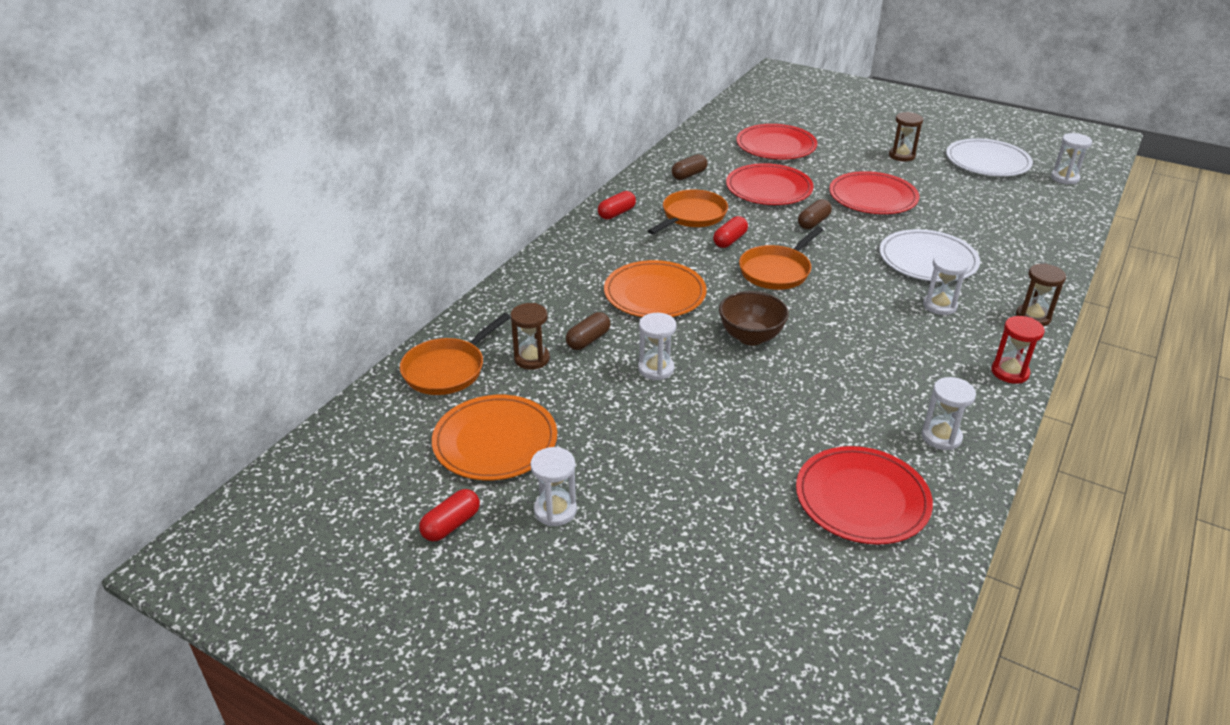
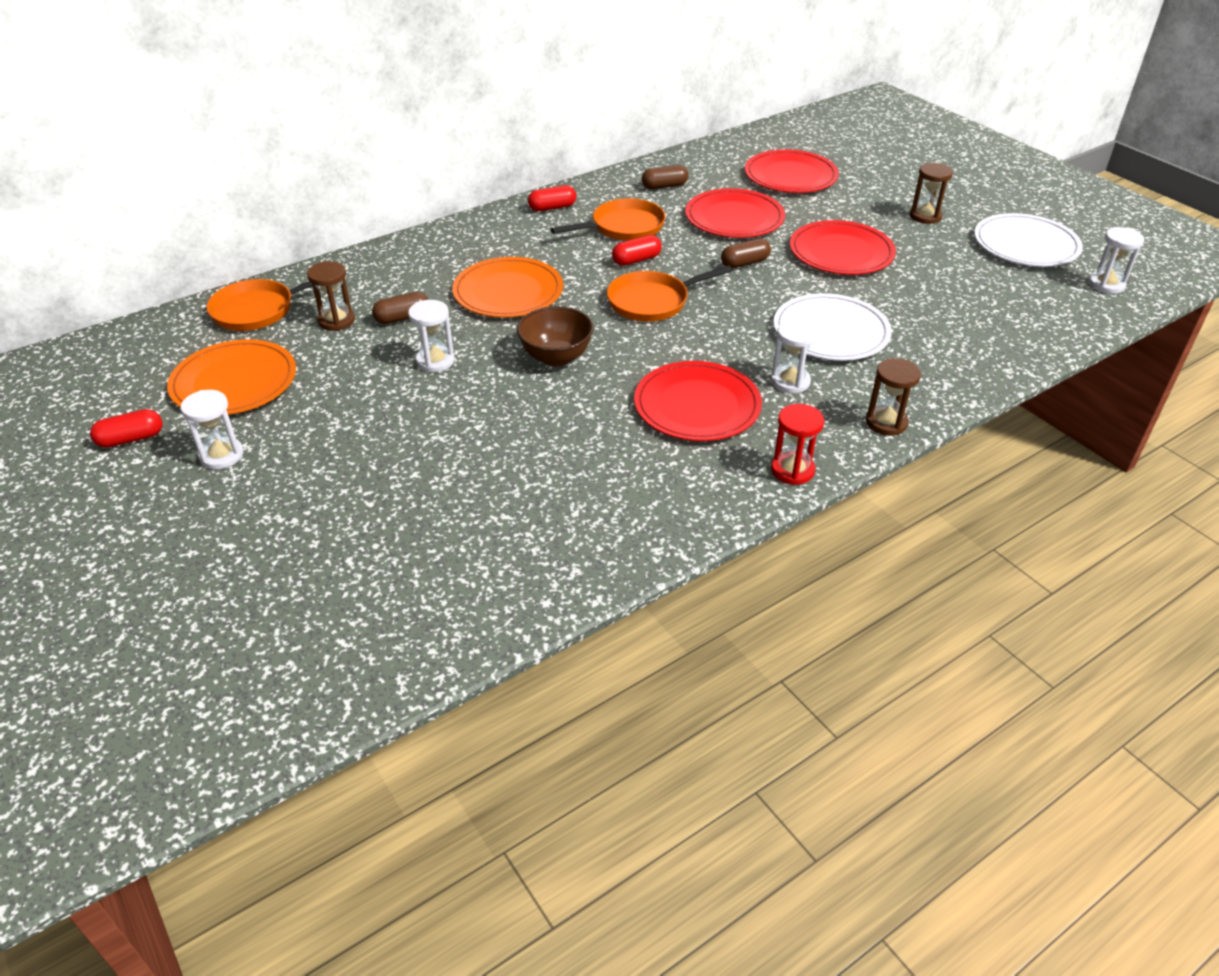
camera: 25 degrees right, 5 degrees up
(862, 498) = (499, 539): red plate -> red plate (697, 405)
(941, 437) = (644, 509): white hourglass -> none

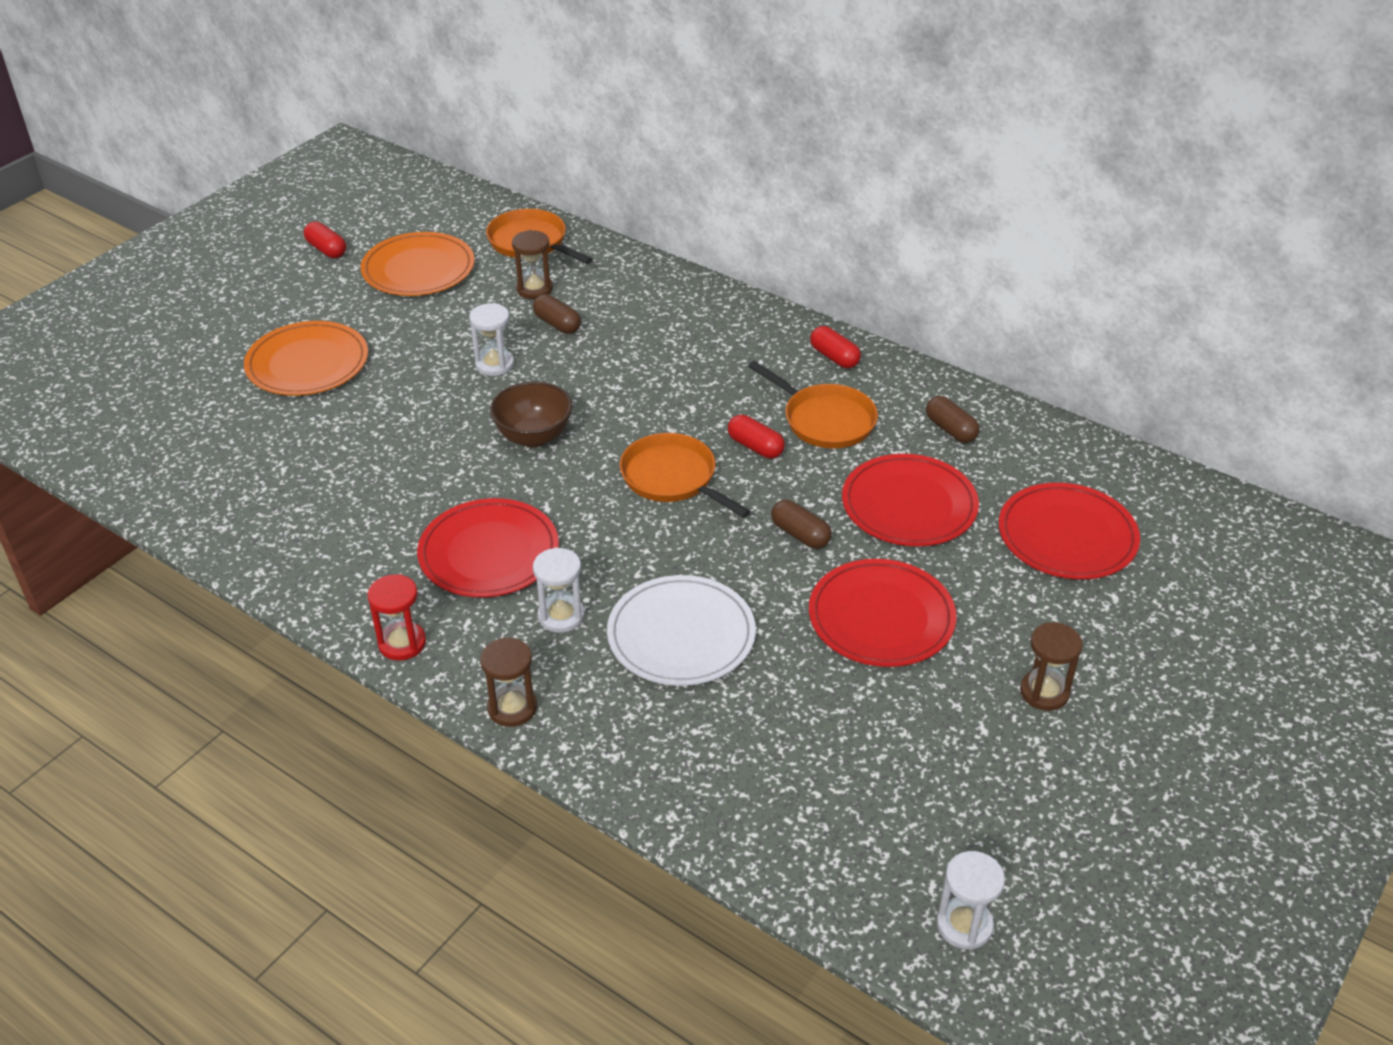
camera: 70 degrees right, 0 degrees up
(221, 455) = (319, 298): white hourglass -> none
(508, 292) = (638, 374): orange plate -> orange plate (307, 363)
(1025, 245) = (1031, 818): white plate -> none

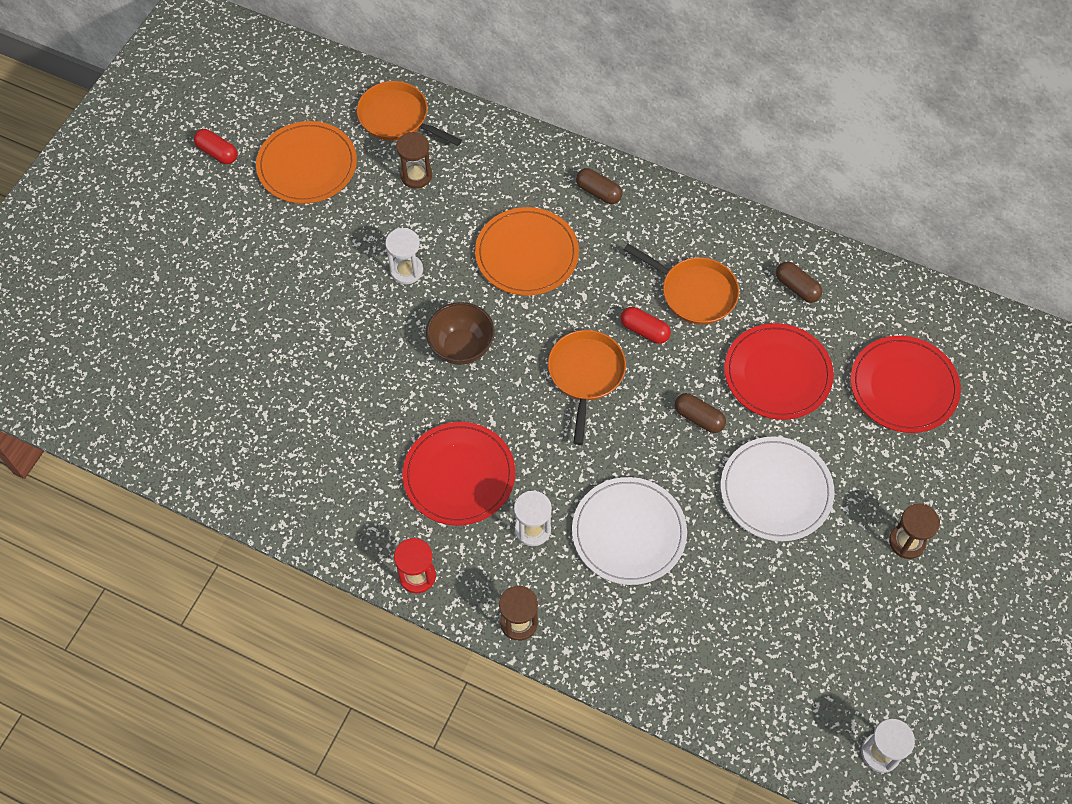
camera: 10 degrees left, 20 degrees up
(307, 363) = (246, 293): orange plate -> orange plate (527, 254)
(557, 324) = (447, 215): brown capsule -> brown capsule (598, 192)
(672, 478) = (585, 375): orange pan -> orange pan turned 60 degrees clockwise
(834, 357) = (688, 220): red capsule -> none
(881, 617) = (776, 490): red plate -> white plate

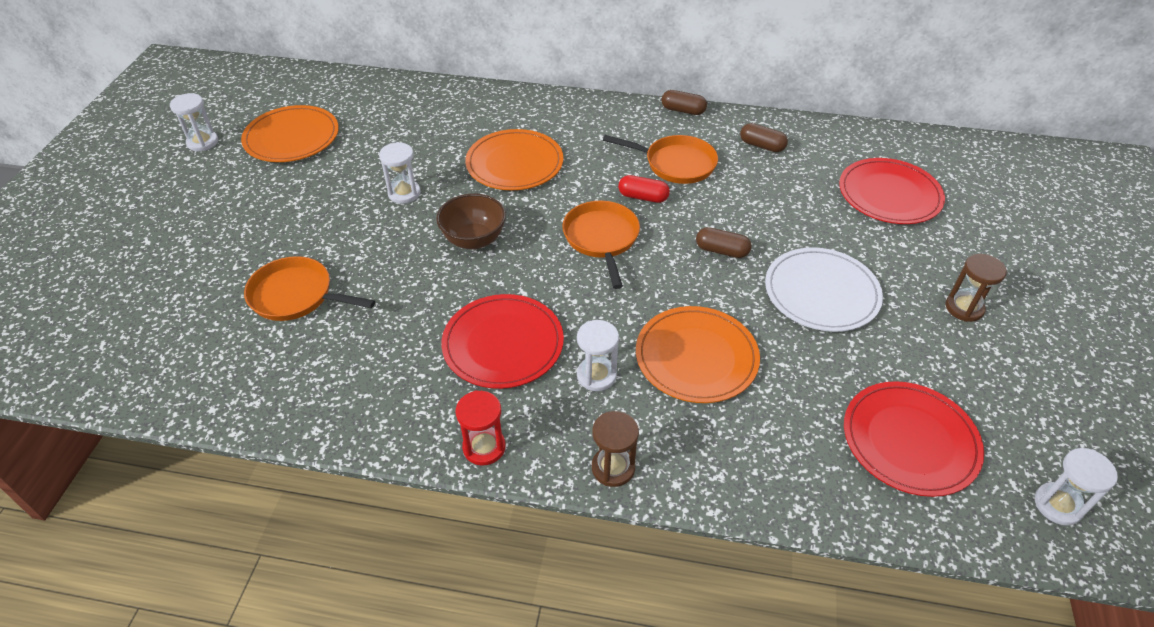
camera: 15 degrees left, 15 degrees down
(217, 153) = (203, 142): red capsule -> white hourglass
(397, 118) = (370, 95): orange pan -> orange pan (296, 296)
(416, 175) = (396, 128): brown hourglass -> none
(598, 192) = (563, 114): brown capsule -> brown capsule (683, 110)
(629, 532) = (696, 357): white plate -> orange plate
(777, 374) = (776, 206): red plate -> red plate (910, 440)

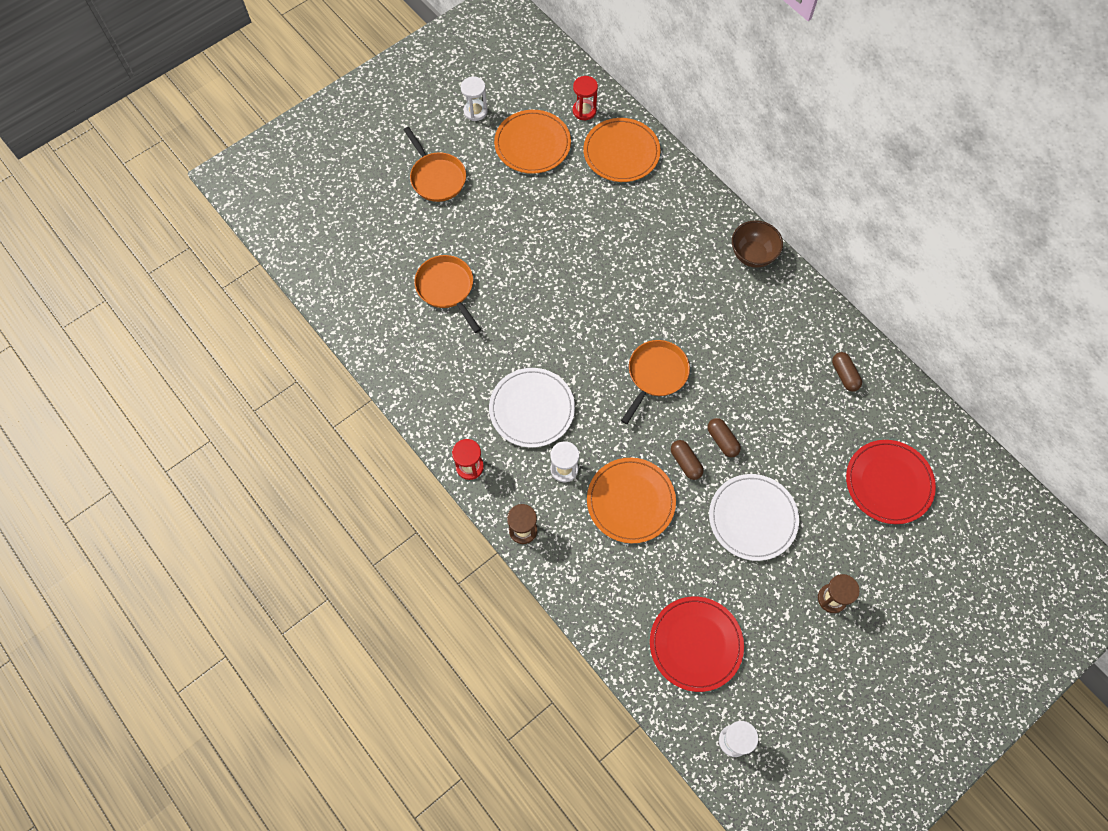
camera: 40 degrees right, 20 degrees up
(325, 93) = (584, 111): none -> red hourglass
(404, 193) = (565, 247): white hourglass -> none
(474, 240) = (577, 318): brown bowl -> brown bowl (752, 255)
(503, 344) = (532, 409): red plate -> white plate
(514, 163) = (656, 269): orange plate -> orange plate (621, 152)
(643, 197) = (714, 360): red capsule -> none
(675, 164) = (765, 347): orange pan -> orange pan (436, 177)
(683, 110) = (821, 301): brown capsule -> brown capsule (685, 462)

